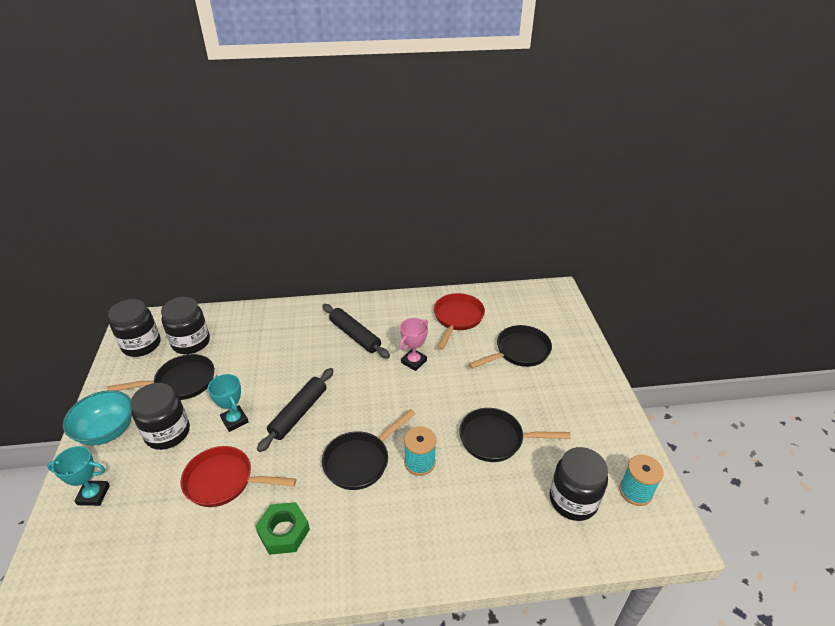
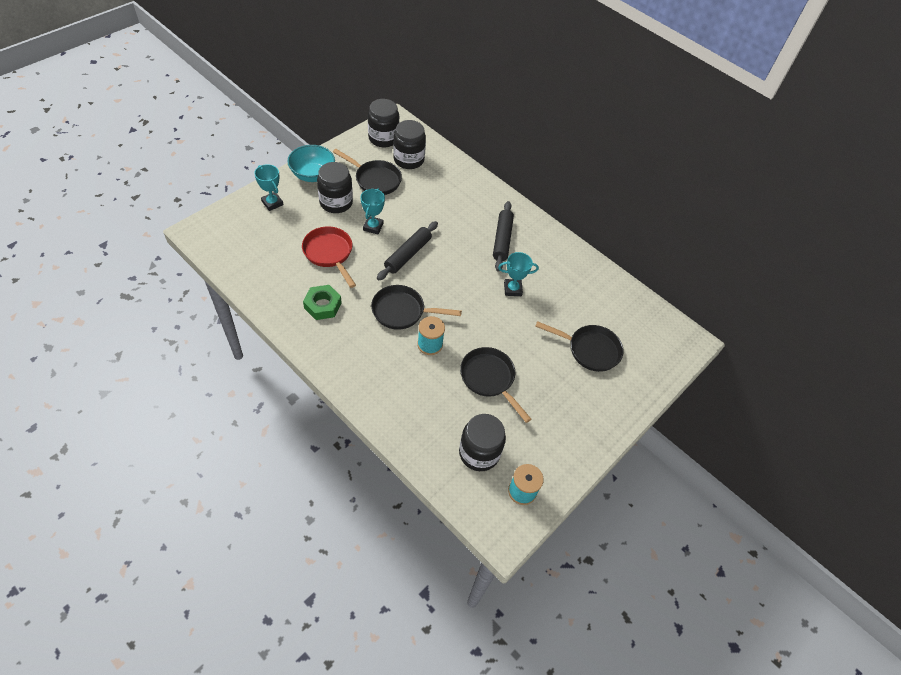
camera: 45 degrees right, 15 degrees up
(299, 413) = (408, 255): black rolling pin -> black rolling pin turned 45 degrees counterclockwise
(414, 361) = (512, 289): pink trophy -> turquoise trophy
(457, 318) = (584, 290): red pan -> none

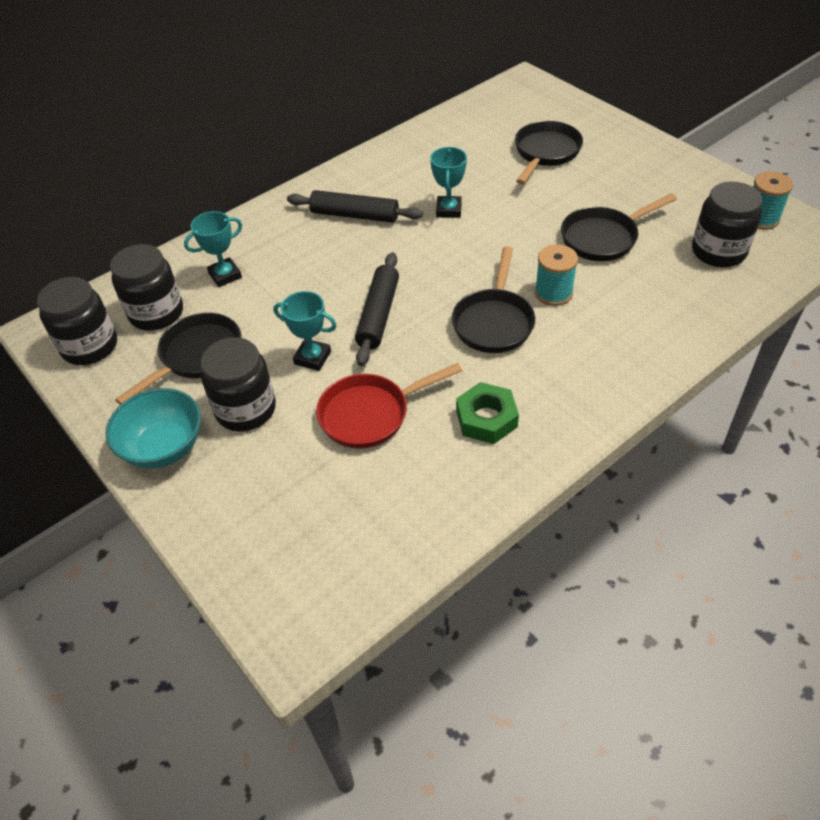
camera: 75 degrees left, 5 degrees down
(272, 203) = (230, 509): turquoise trophy -> turquoise trophy (225, 275)
(408, 255) = (378, 315): black rolling pin -> black rolling pin turned 60 degrees clockwise

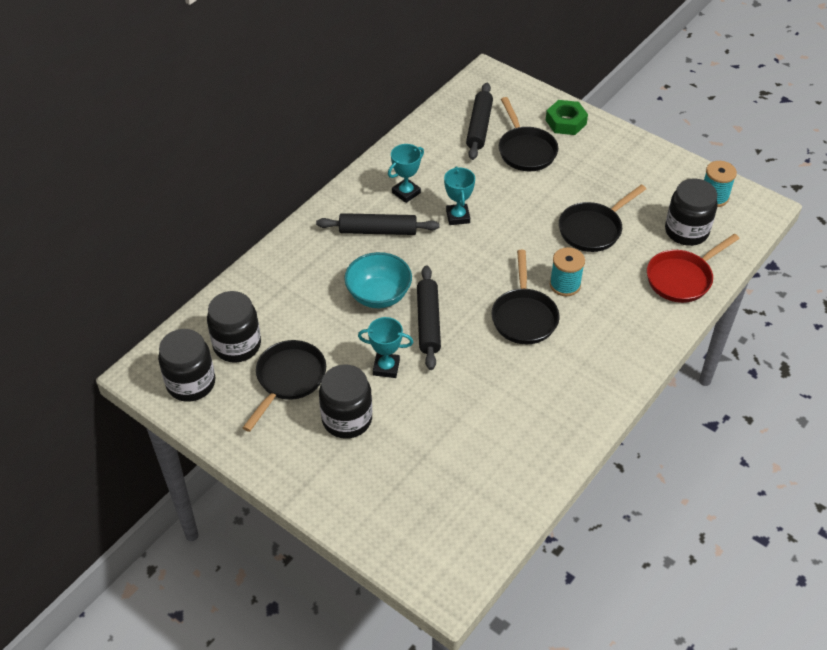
camera: 15 degrees left, 0 degrees up
(164, 447) = (292, 460): turquoise bowl -> turquoise bowl (378, 295)
(225, 275) = (284, 302): turquoise trophy -> turquoise trophy (406, 193)
(370, 414) = (448, 409): red pan -> red pan (682, 278)
(486, 418) = (540, 399): green nut -> green nut (566, 122)
(500, 126) = (479, 127): none -> black rolling pin
(545, 153) = (525, 150): black pan -> black pan turned 150 degrees clockwise

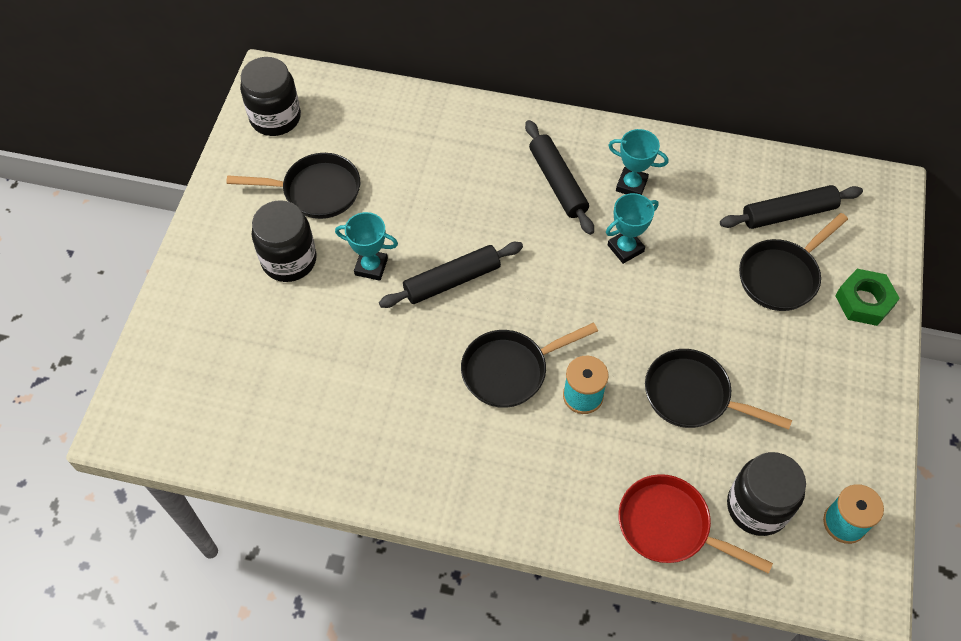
camera: 65 degrees right, 10 degrees up
(237, 345) = (338, 132): black jar -> none
(378, 295) = (466, 221): turquoise bowl -> none
(386, 367) = (371, 267): turquoise trophy -> turquoise trophy turned 60 degrees counterclockwise

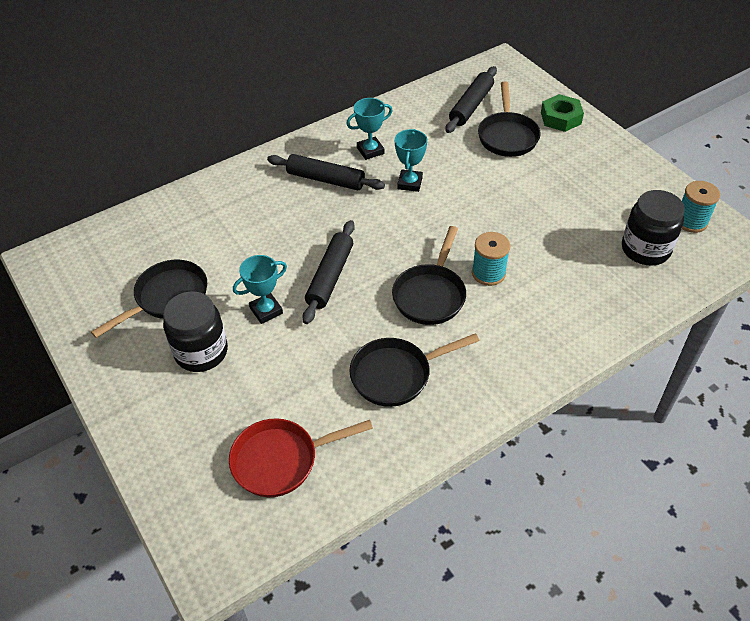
camera: 45 degrees left, 10 degrees down
(275, 118) = (77, 278): black jar -> none
(669, 526) = (620, 296): red pan -> red pan (281, 460)
(693, 396) = (543, 225): black pan -> black pan (396, 375)

